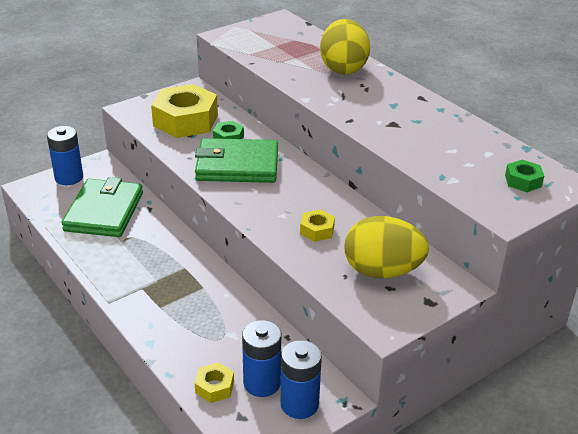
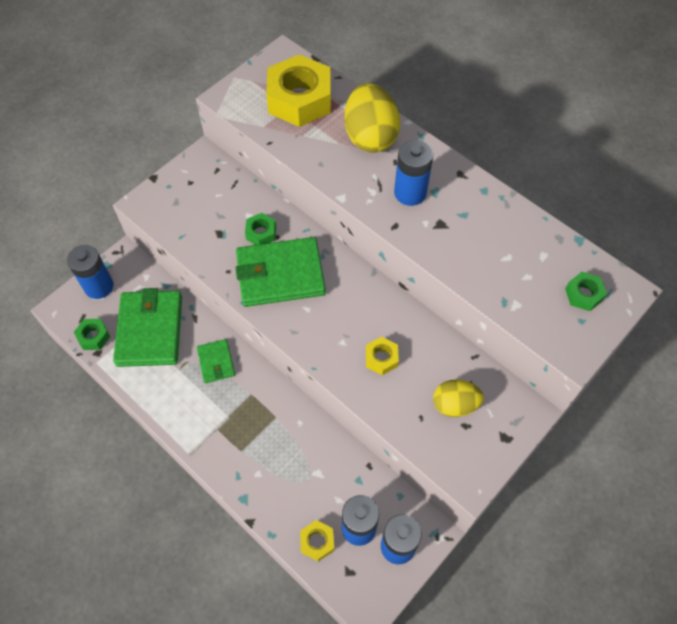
camera: 10 degrees left, 25 degrees up
(50, 209) = (93, 337): none -> green nut
(158, 241) = (216, 362): none -> green wallet
(185, 120) = (209, 212): yellow nut -> yellow nut (300, 99)
(370, 103) = (410, 193): none -> blue battery
(382, 271) = (454, 405): yellow egg -> yellow egg, size x0.62

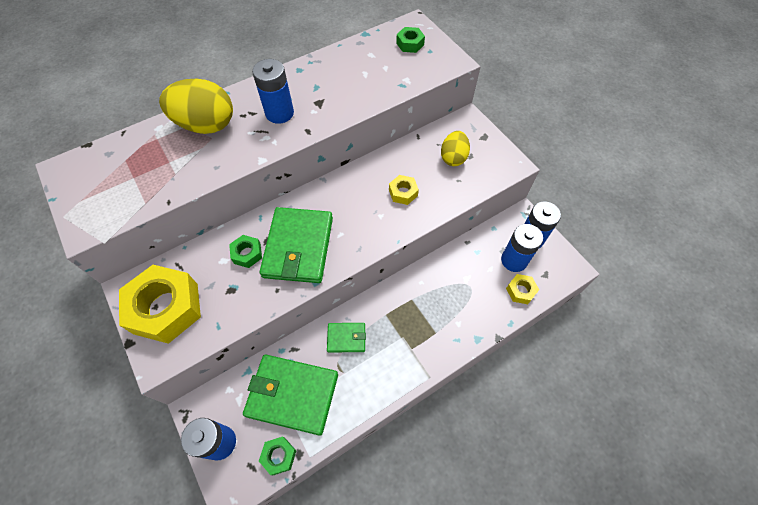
camera: 75 degrees left, 0 degrees up
(300, 99) = (130, 166): yellow nut -> yellow nut (166, 308)

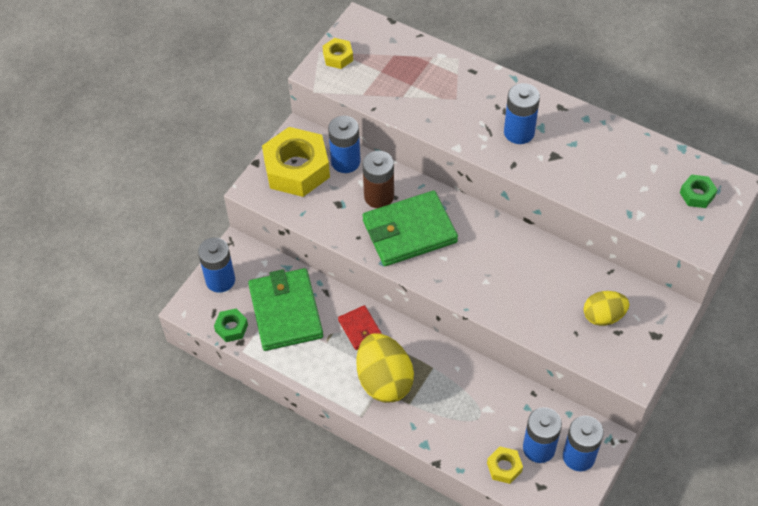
camera: 65 degrees right, 5 degrees down
(191, 263) = (345, 161): none -> blue battery
(206, 125) = (467, 87): yellow egg -> yellow egg (384, 380)
(247, 254) = (379, 196): green nut -> brown battery
(346, 338) = (360, 329): green wallet -> red wallet
(403, 192) = (526, 289): yellow nut -> yellow nut (338, 57)

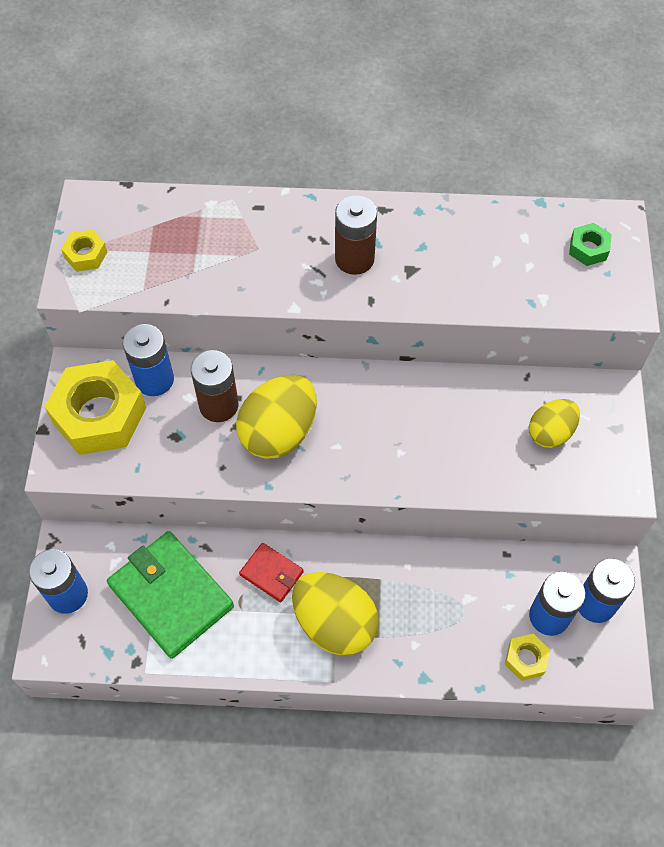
camera: 30 degrees left, 5 degrees up
(231, 328) = (115, 649): green nut -> none
(409, 231) = (279, 432): green wallet -> yellow egg
(519, 132) = (354, 259): blue battery -> brown battery

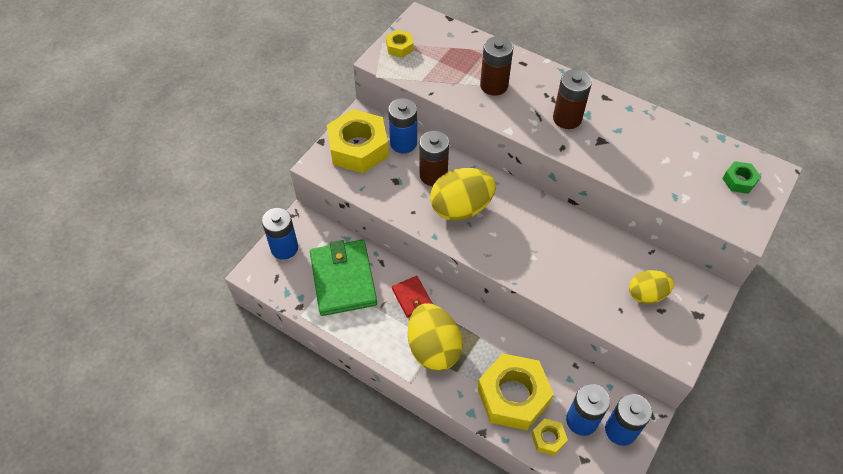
camera: 30 degrees right, 5 degrees down
(240, 254) = (494, 85): none -> brown battery
(459, 630) = (513, 396): none -> yellow nut

